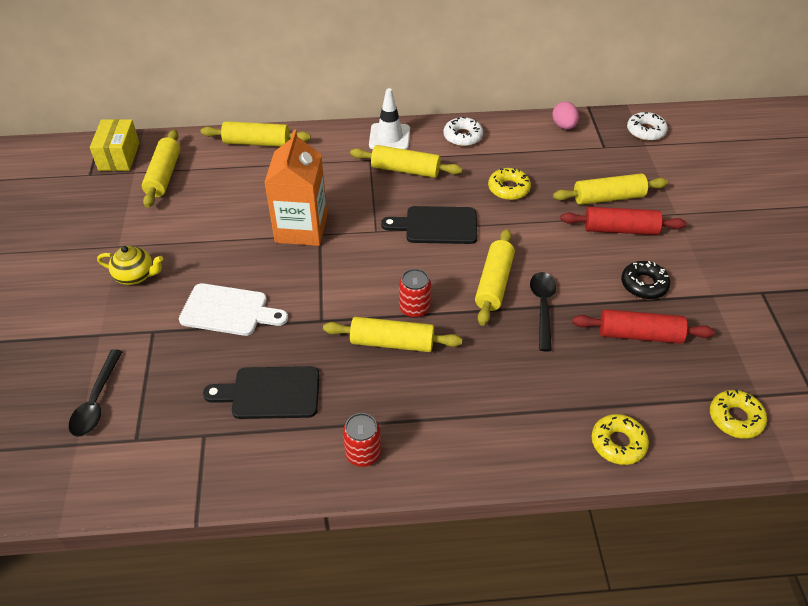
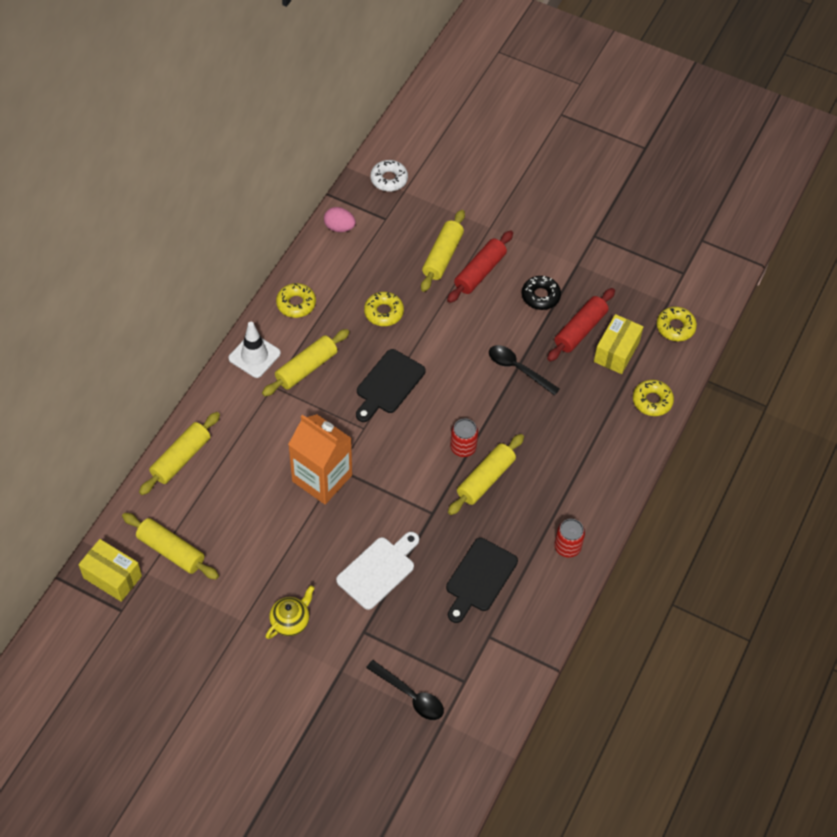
camera: 60 degrees left, 10 degrees up
(463, 136) = (296, 304): white donut -> yellow donut
(494, 283) = (475, 384): yellow rolling pin -> none
(646, 378) = (616, 352): none -> yellow box

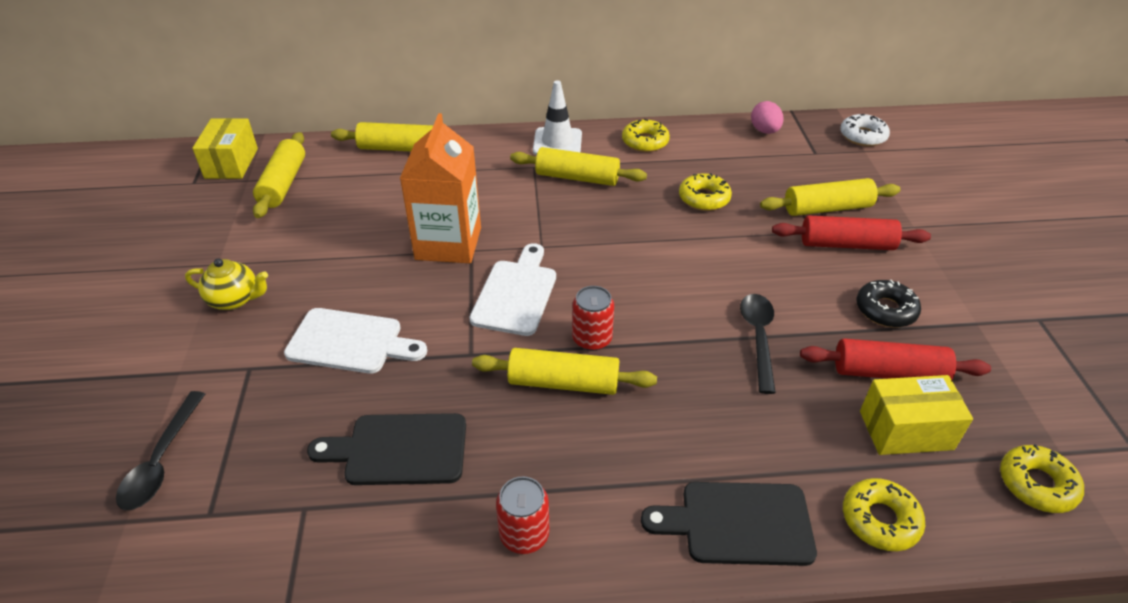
camera: 60 degrees right, 15 degrees down
(388, 384) = (617, 240): black cutting board -> black cutting board (738, 523)
(398, 465) = (516, 293): none -> white cutting board

